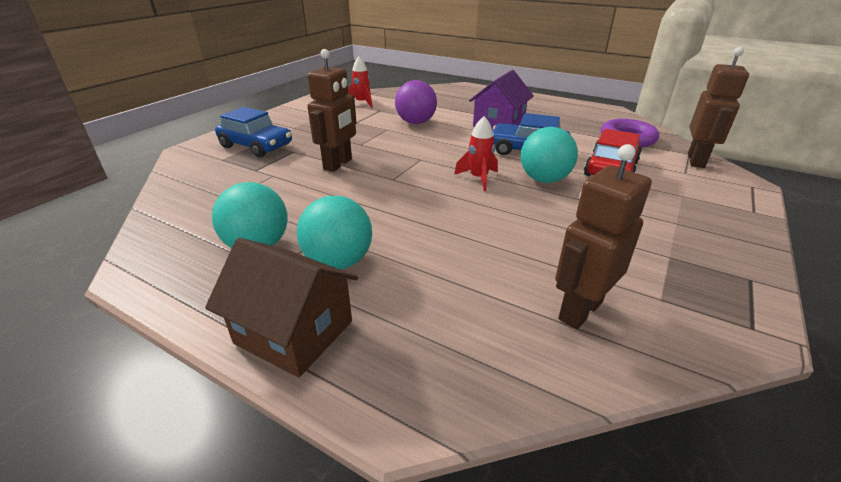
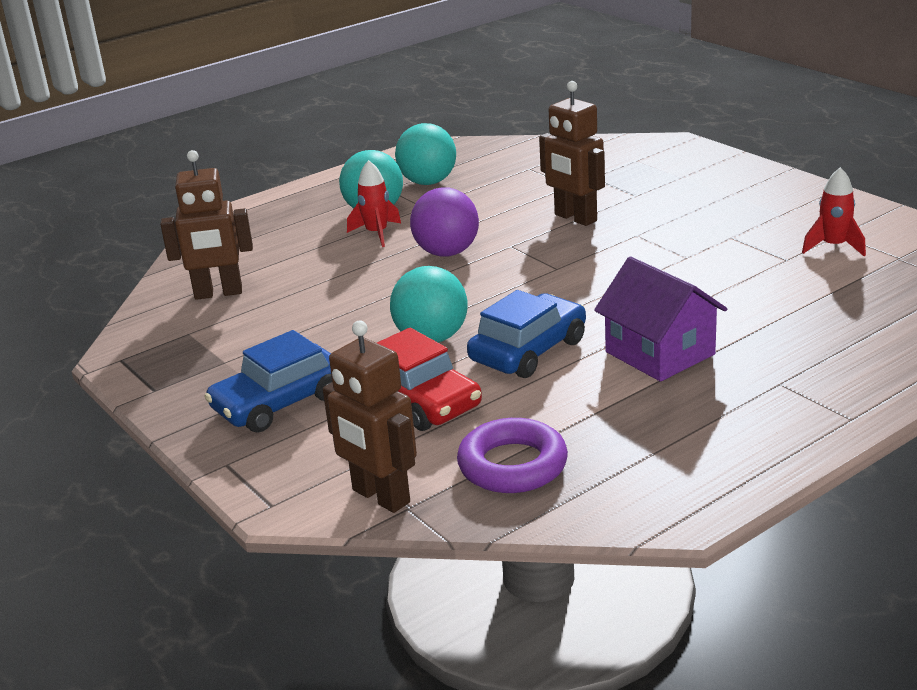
camera: 115 degrees right, 5 degrees down
(256, 146) = (666, 175): blue car -> blue car (279, 403)
(294, 332) = (310, 195): brown house -> none
(416, 123) = (704, 281): purple ball -> purple ball (447, 253)
(478, 178) = (470, 295): red rocket -> red rocket (377, 234)
(579, 310) = (218, 293): brown robot -> brown robot turned 105 degrees clockwise

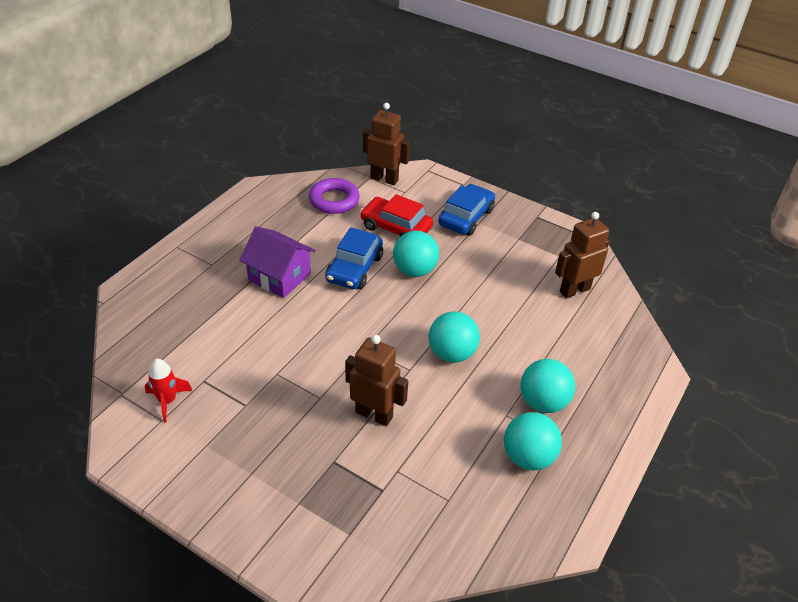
camera: 155 degrees right, 15 degrees up
(377, 234) = (518, 370): red rocket -> none
(447, 253) = (451, 353): purple ball -> turquoise ball

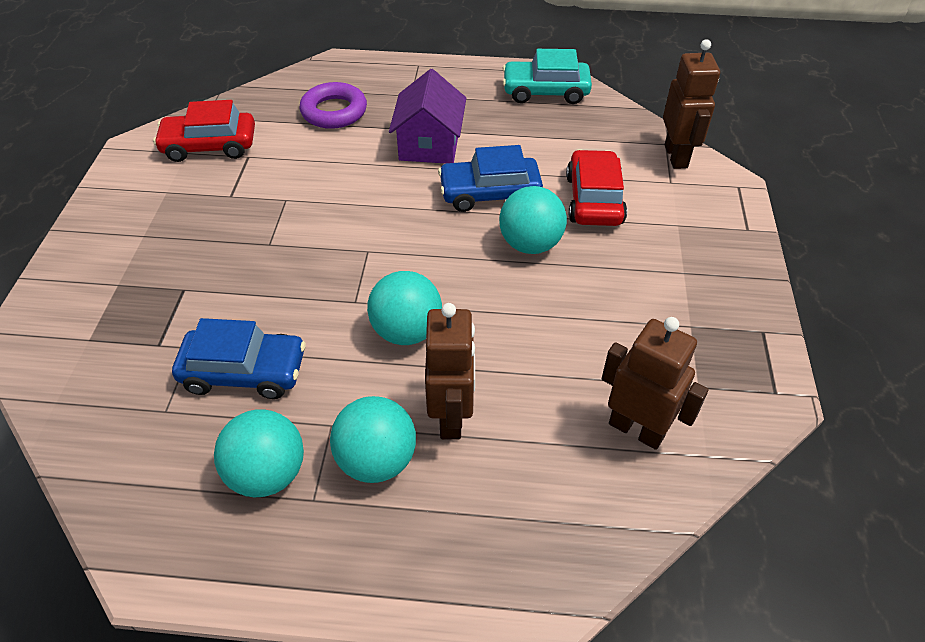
camera: 65 degrees right, 5 degrees up
(167, 401) = (209, 146): red rocket -> red car
(271, 200) = (545, 91): none -> turquoise car
(334, 200) = (593, 133): purple ring -> purple ring (334, 111)
(374, 414) = (266, 296): brown robot -> brown robot (452, 417)
(466, 217) = (680, 255): blue car -> blue car (244, 371)

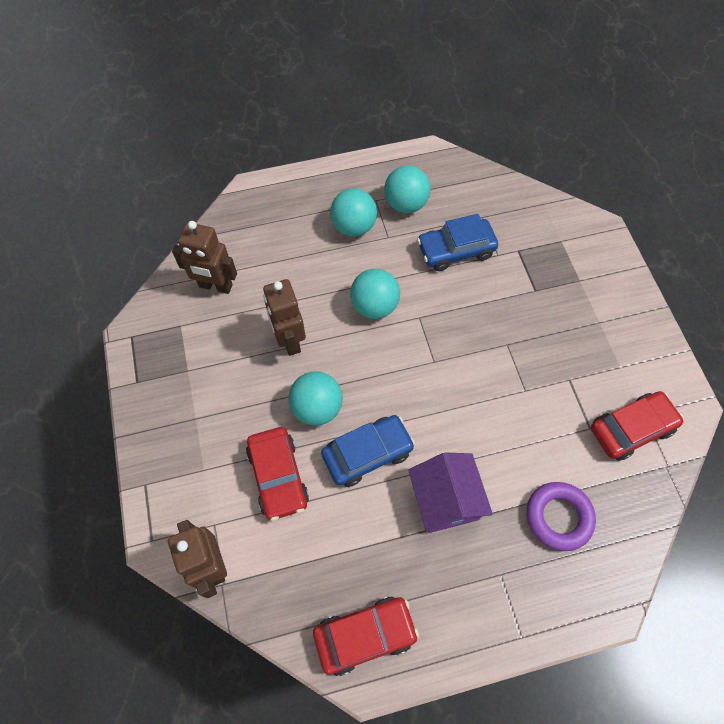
camera: 160 degrees right, 15 degrees up
(452, 417) = (323, 261): brown robot -> brown robot (289, 340)
(545, 91) = (365, 635): turquoise car -> red car

